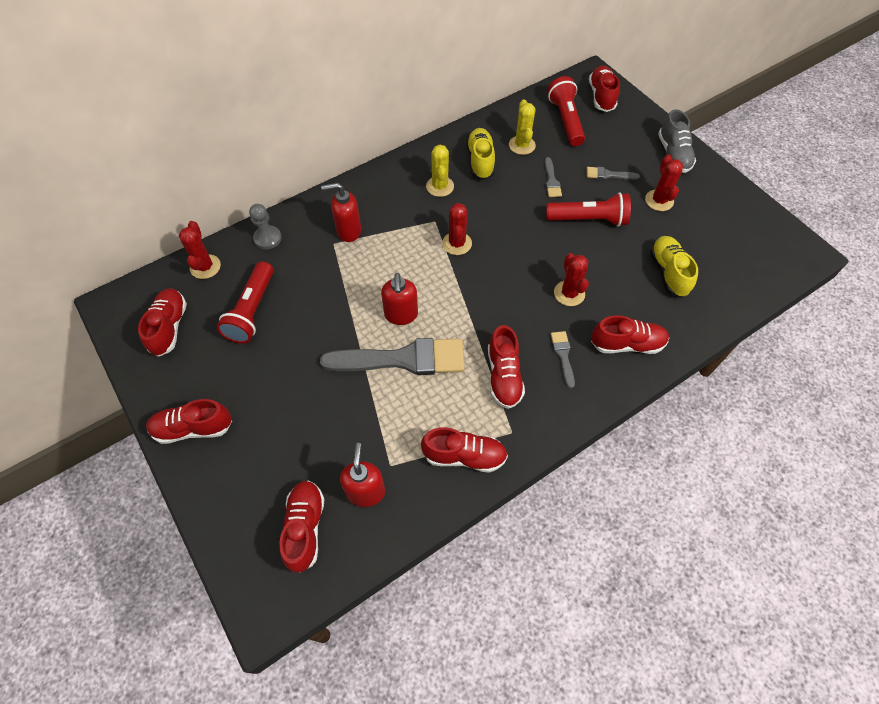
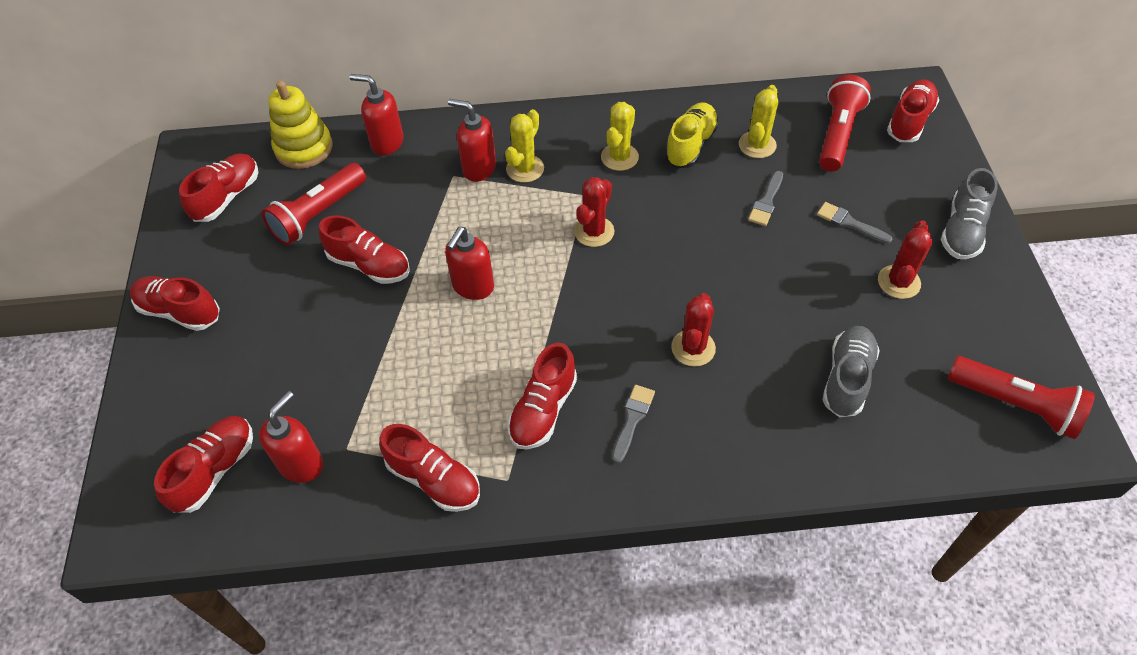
camera: 30 degrees right, 5 degrees down
(205, 267) = (304, 148): red cactus -> yellow stacking toy
(267, 238) = (387, 143): grey pawn -> red soap dispenser
(381, 219) = (525, 169): none -> yellow cactus
(403, 359) = (440, 337): grey brush -> none
(588, 219) = (782, 268): red flashlight -> red flashlight (1015, 404)
(627, 344) = (725, 443): red shoe -> red shoe (369, 265)
(668, 272) = (847, 379): yellow shoe -> grey shoe

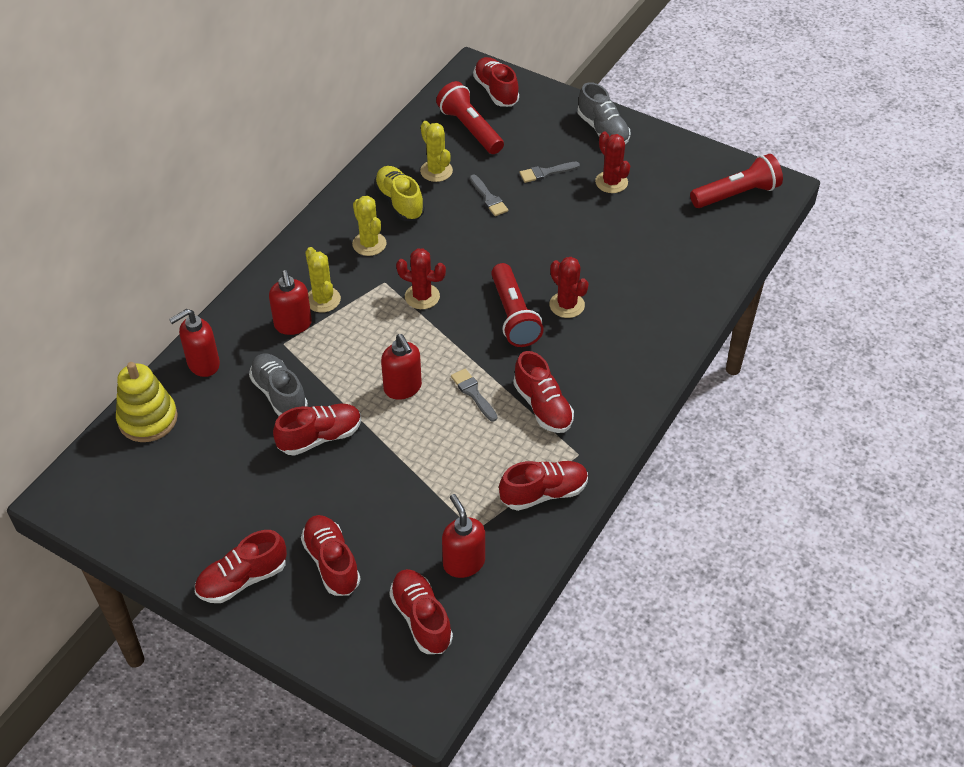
camera: 55 degrees left, 5 degrees down
(227, 197) = (147, 495): red shoe -> red shoe (332, 562)
(319, 214) = (233, 443): red flashlight -> red flashlight (513, 315)
(479, 168) = (293, 325): red soap dispenser -> red soap dispenser turned 75 degrees counterclockwise
(594, 232) = (422, 296): red cactus -> red cactus turned 45 degrees counterclockwise
(632, 419) = (591, 366): grey brush -> grey brush (473, 393)
(847, 379) = (655, 250): grey shoe -> grey shoe (279, 394)

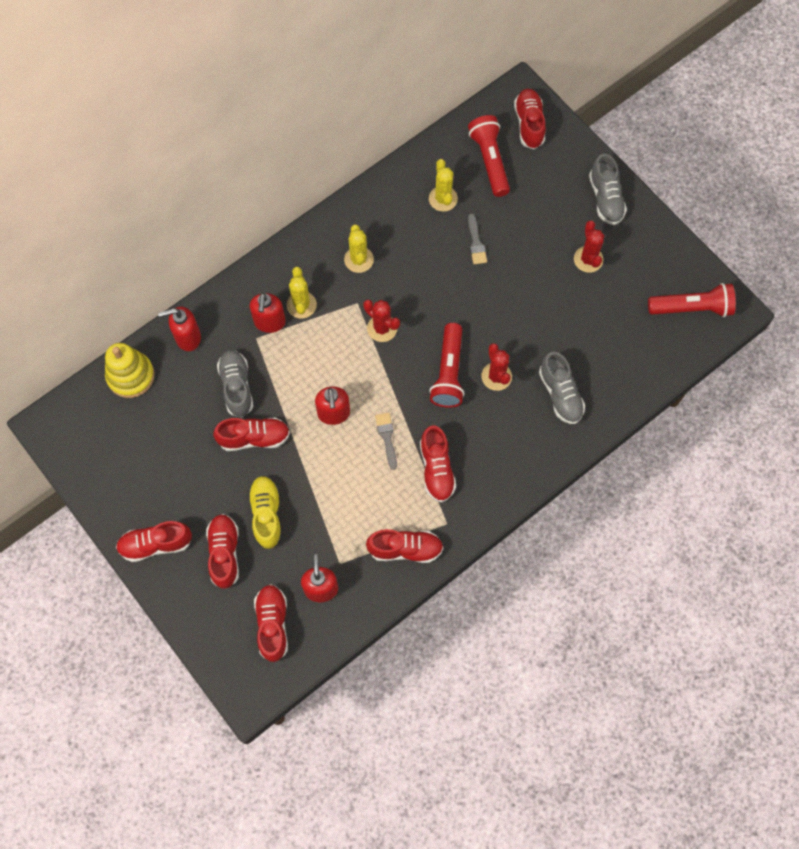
camera: 20 degrees right, 20 degrees up
(399, 202) = (399, 223): yellow shoe -> yellow shoe (266, 514)
(546, 172) = (536, 230): grey brush -> none
(642, 302) = (560, 394): none -> grey shoe

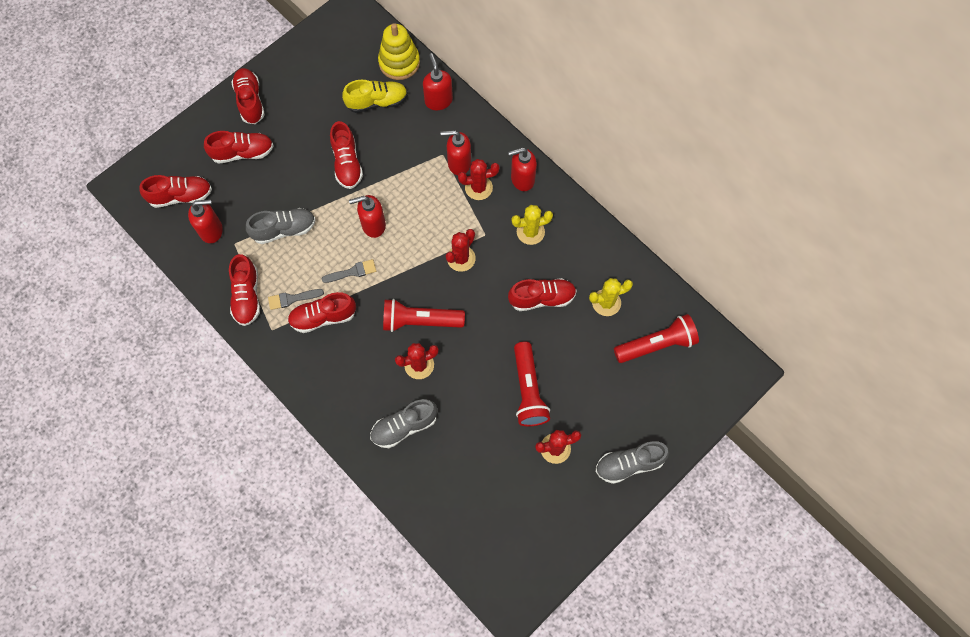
camera: 85 degrees right, 0 degrees up
(237, 387) = (394, 144): grey shoe -> grey shoe (284, 230)
(266, 514) = (277, 181): yellow shoe -> yellow shoe (377, 102)
(297, 262) = (522, 179): none -> red soap dispenser
(301, 305) = (478, 188): yellow cactus -> red cactus
(476, 242) = (561, 337): grey brush -> grey brush (292, 299)
(529, 124) = (706, 381): red shoe -> red shoe (542, 298)
(691, 308) = (510, 559): red flashlight -> red flashlight (528, 390)

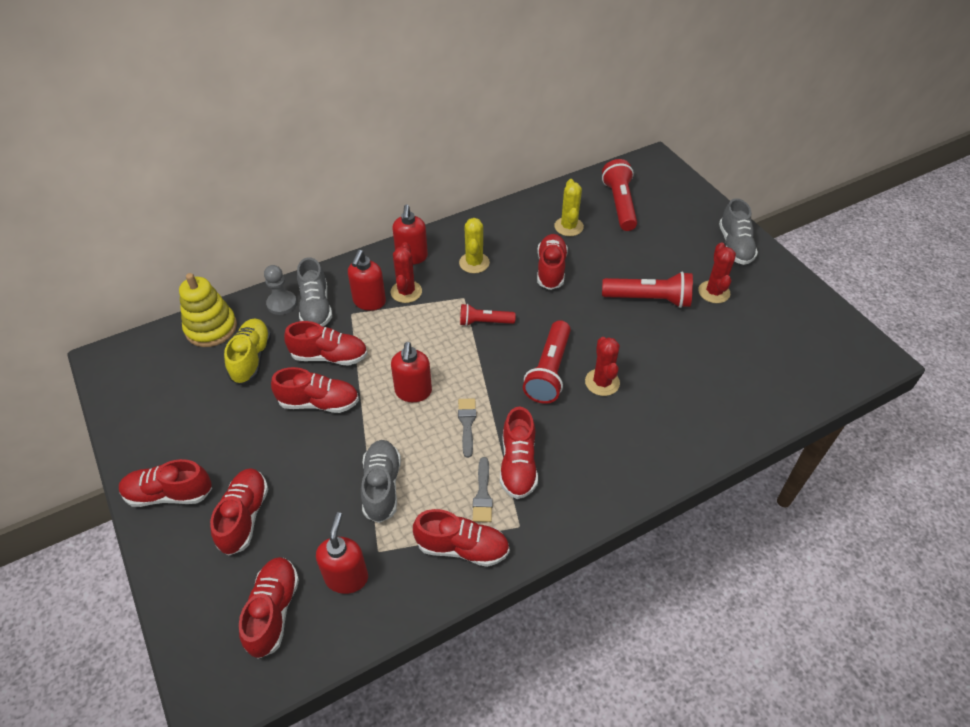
camera: 75 degrees left, 20 degrees down
(393, 154) = (329, 356): none -> red shoe
(404, 426) = (673, 409): grey shoe -> grey shoe (316, 307)
(438, 100) = (282, 304): red soap dispenser -> grey pawn
(461, 258) = (484, 322): red cactus -> red flashlight

